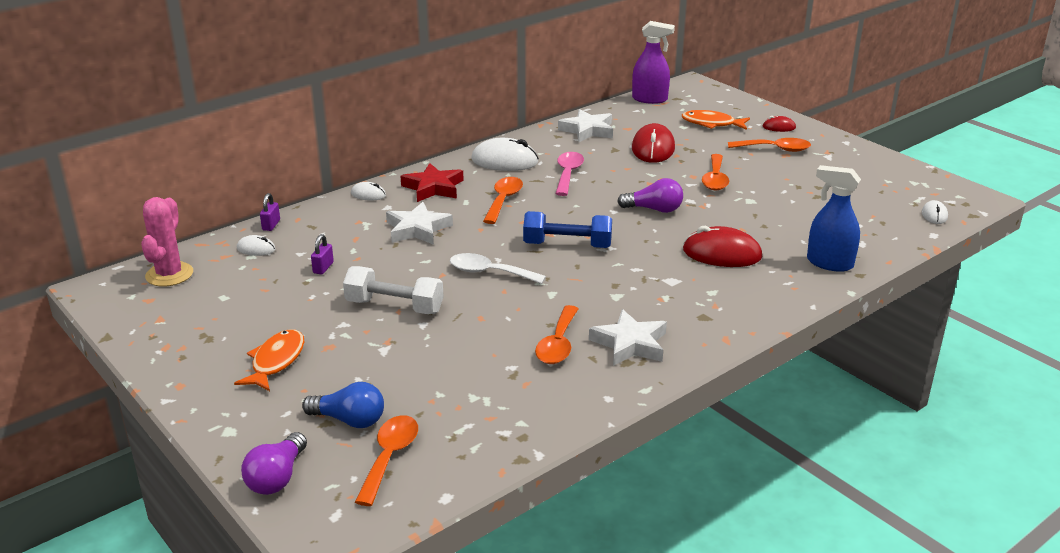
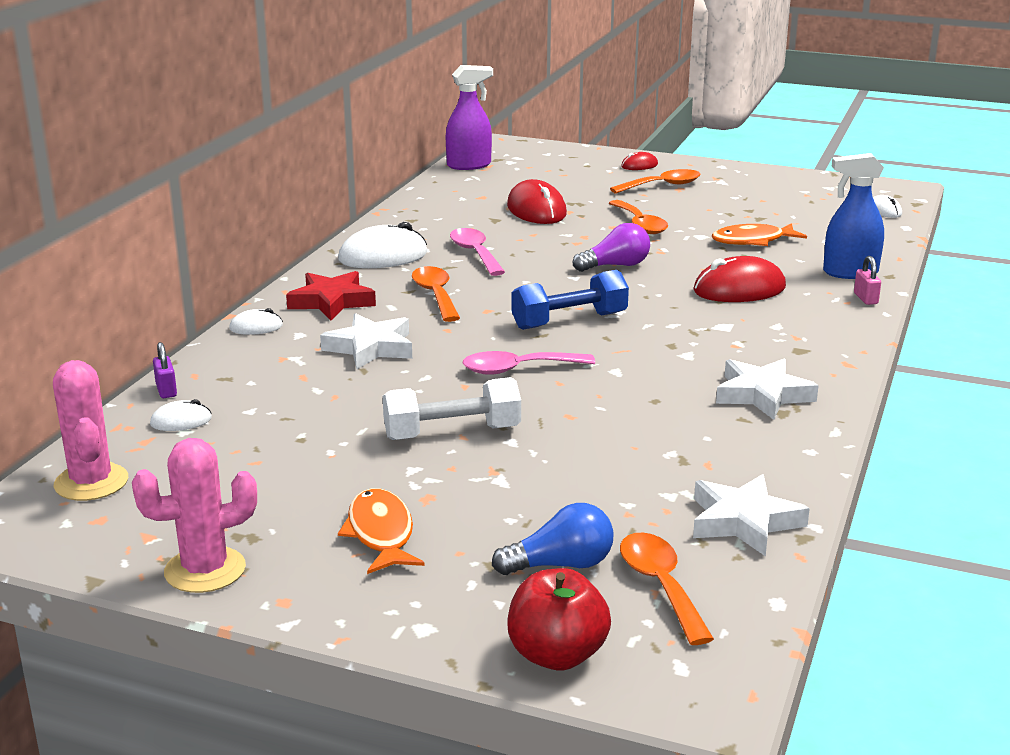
camera: 30 degrees left, 5 degrees down
(163, 351) = (205, 570): none -> pink cactus
(277, 477) = (557, 655): purple light bulb -> red apple
(323, 268) = (304, 418): purple padlock -> none
(489, 272) = (518, 369): white spoon -> pink spoon
(558, 344) = (690, 417): orange spoon -> none
(587, 130) = (439, 207): white star -> white star (744, 522)
(711, 124) = (567, 175): orange fish -> orange fish (752, 241)
(812, 289) = (865, 299): none -> pink padlock

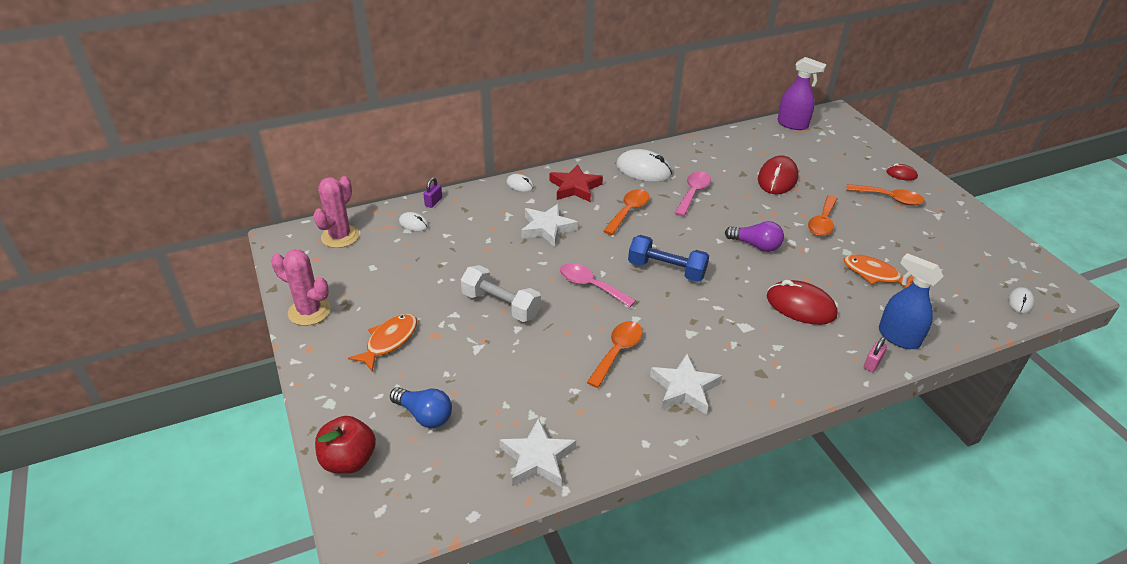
camera: 45 degrees right, 15 degrees up
(660, 585) = (443, 462): orange spoon -> orange spoon (617, 351)

